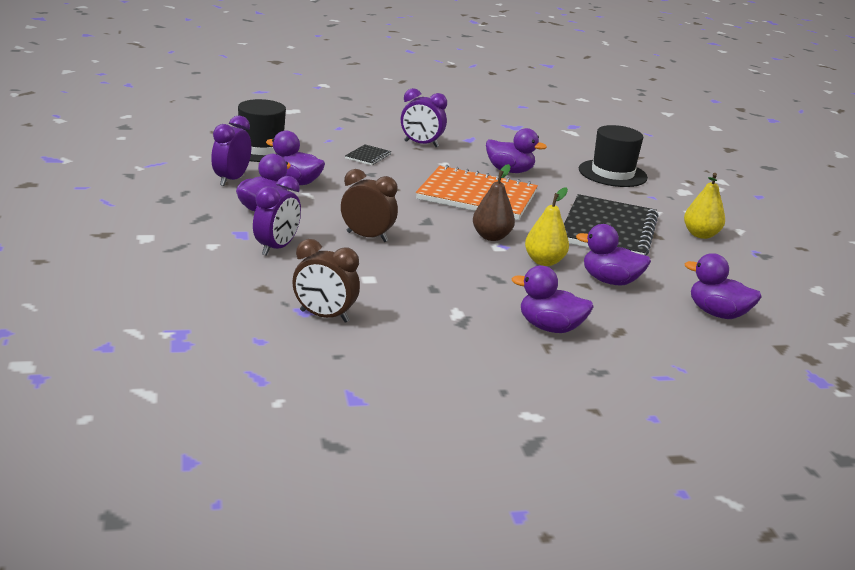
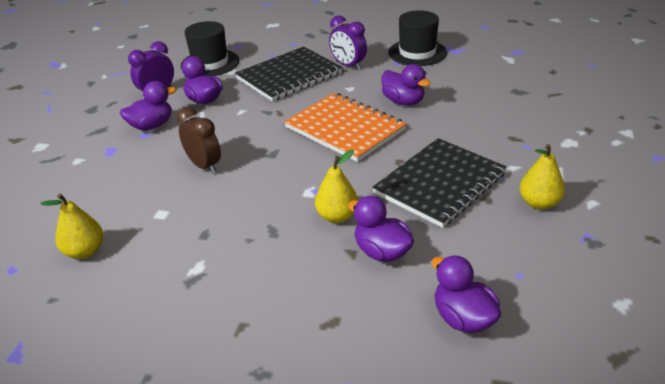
camera: 30 degrees right, 10 degrees up
(277, 248) = (122, 169): purple clock -> none
(324, 316) = (85, 251): brown clock -> yellow pear
(368, 156) = (289, 76): black notebook -> black notebook, size x2.42
(491, 237) = (314, 179): brown pear -> none
(550, 327) = (265, 303): purple duck -> none
(612, 173) = (508, 112): black hat -> black hat (417, 53)

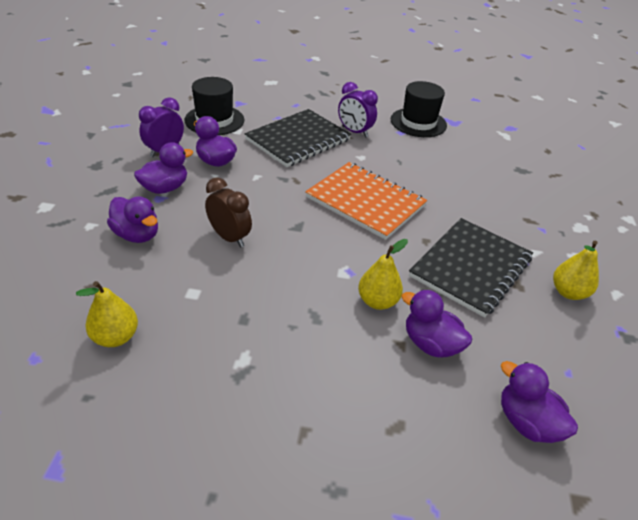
camera: 10 degrees left, 5 degrees up
(403, 101) = (416, 175): purple duck -> purple duck (137, 235)

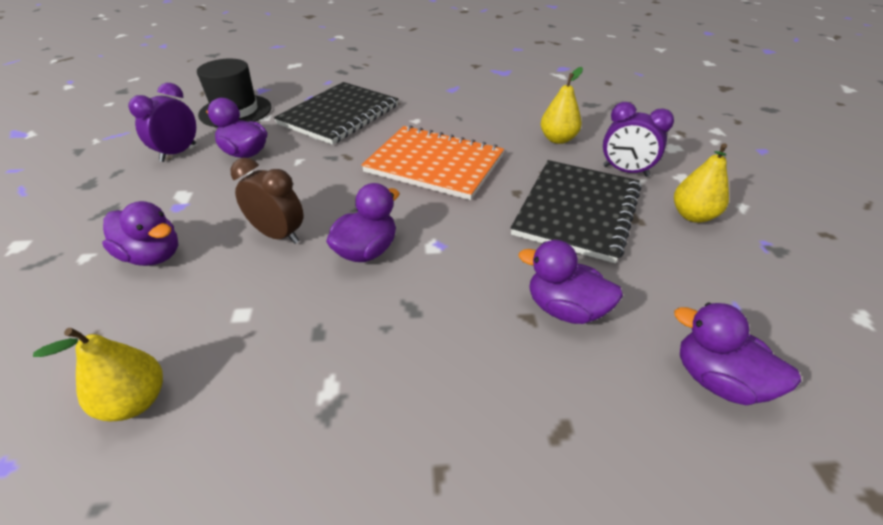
camera: 10 degrees left, 0 degrees up
(165, 188) = (184, 193): purple duck -> purple duck (366, 251)
(354, 132) = (401, 97): purple clock -> purple clock (625, 171)
(377, 301) = (484, 272): yellow pear -> yellow pear (558, 139)
(418, 122) = (467, 78): black hat -> none

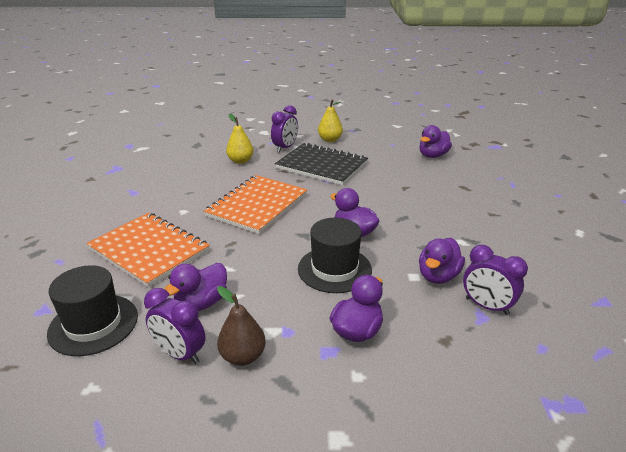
camera: 85 degrees left, 10 degrees down
(135, 401) = (486, 306): yellow pear -> purple clock
(156, 184) = (243, 356): none -> brown pear
(278, 235) = (334, 269): brown clock -> black hat
(339, 115) = (149, 250): black notebook -> orange notebook
(565, 309) = (398, 178): purple duck -> purple duck (438, 276)

